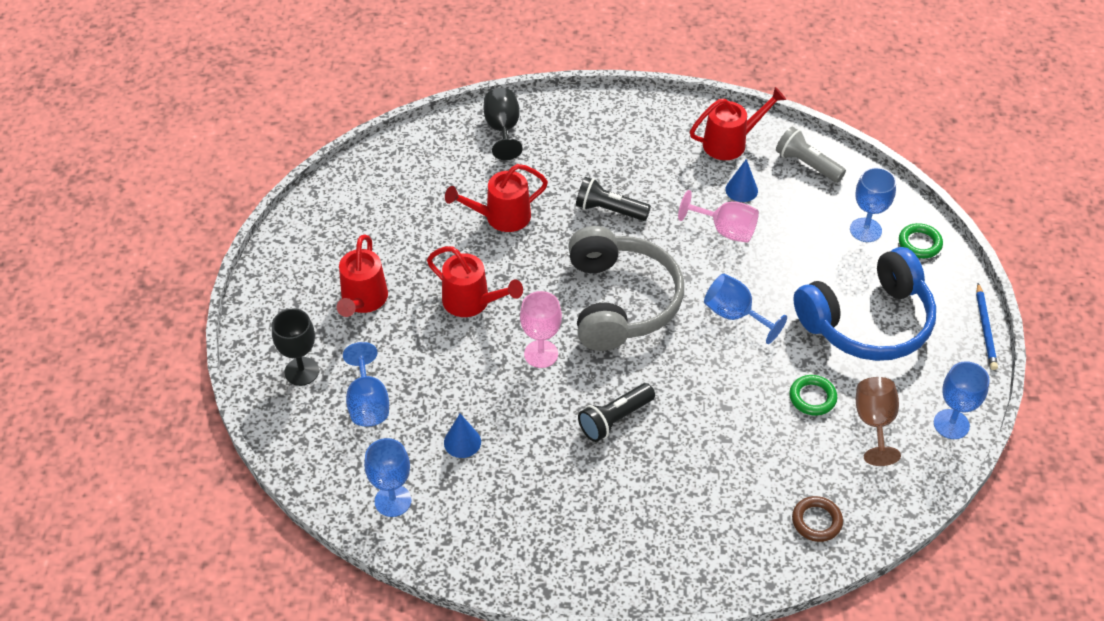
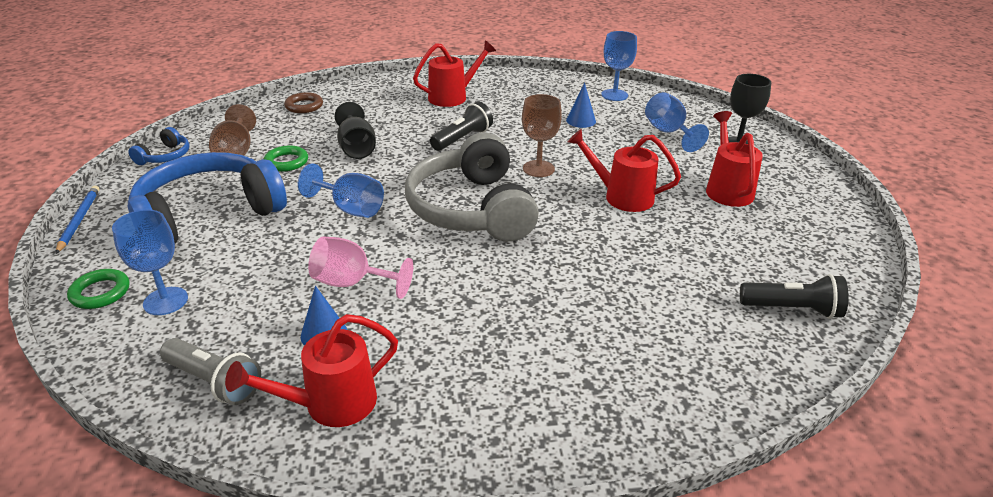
camera: 170 degrees right, 15 degrees down
(500, 217) = (633, 270): red watering can -> red watering can (453, 97)
(503, 129) = (693, 384): black goblet -> black goblet (357, 148)
(541, 354) = (538, 169): pink goblet -> brown goblet
(609, 210) = (502, 291): black flashlight -> black flashlight (792, 309)
(951, 424) = (165, 156): blue goblet -> blue headphones

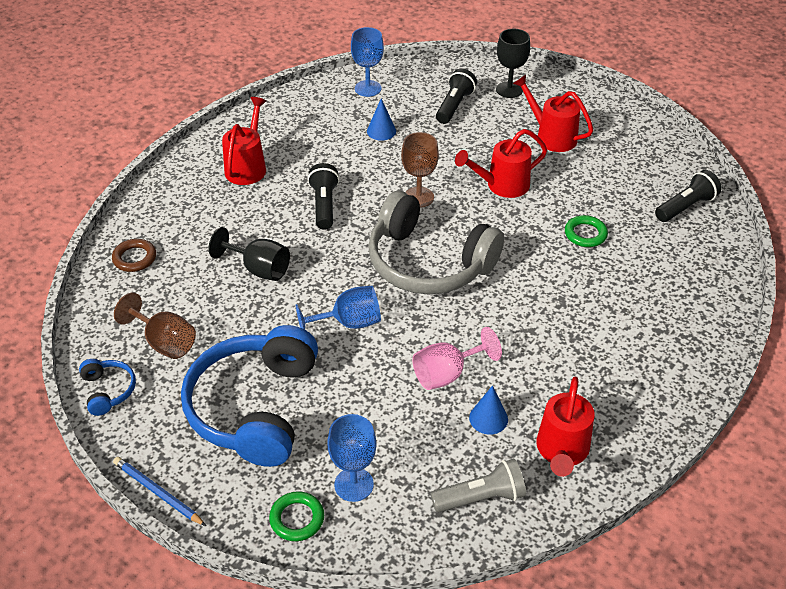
camera: 45 degrees left, 10 degrees up
(286, 162) = (226, 320): green ring -> green ring (585, 234)
(668, 133) = (454, 106): blue goblet -> black flashlight

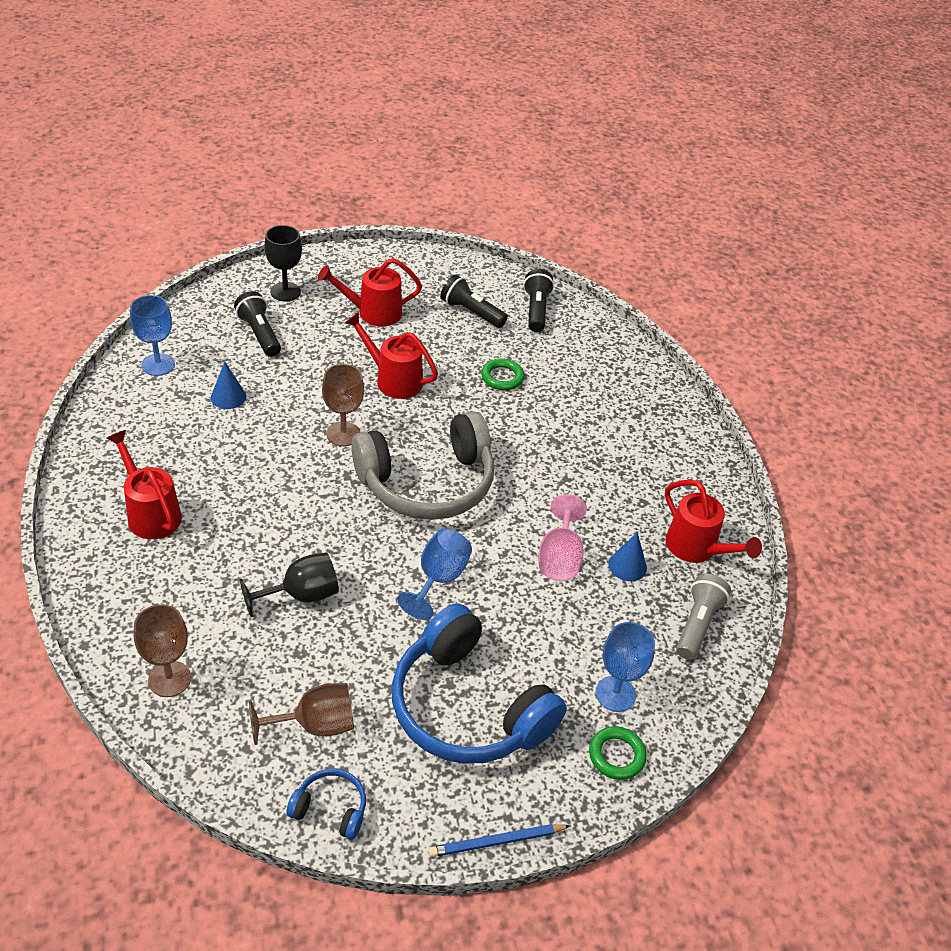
camera: 55 degrees left, 0 degrees up
(135, 258) = (169, 679): brown ring -> brown goblet
(324, 205) = (275, 497): black flashlight -> black flashlight (471, 312)
(501, 186) = (392, 379): red watering can -> red watering can turned 105 degrees clockwise

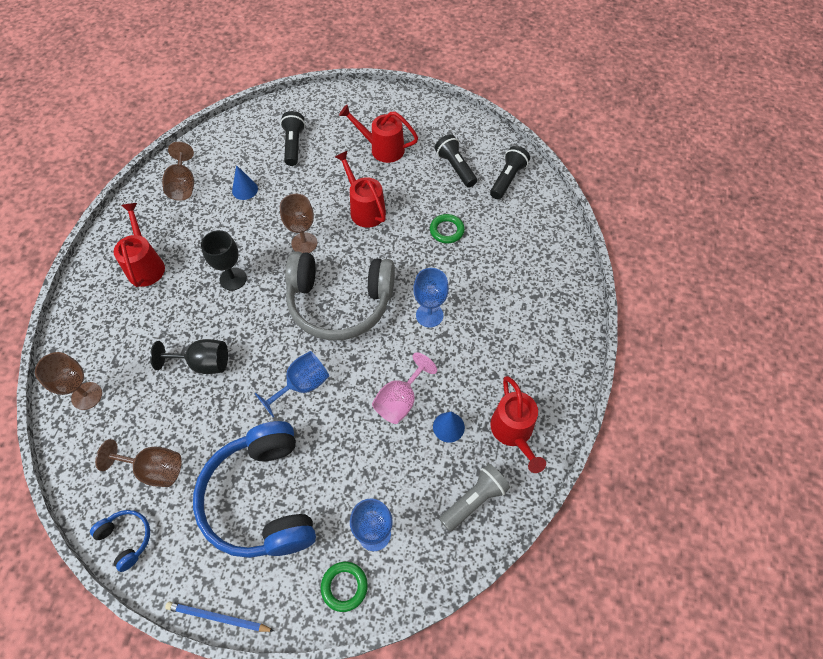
camera: 30 degrees right, 15 degrees up
(141, 412) = (183, 185): none -> brown goblet
(158, 365) = (214, 151): blue goblet -> blue goblet (429, 315)
(285, 292) = (330, 115): black goblet -> black goblet (233, 279)

